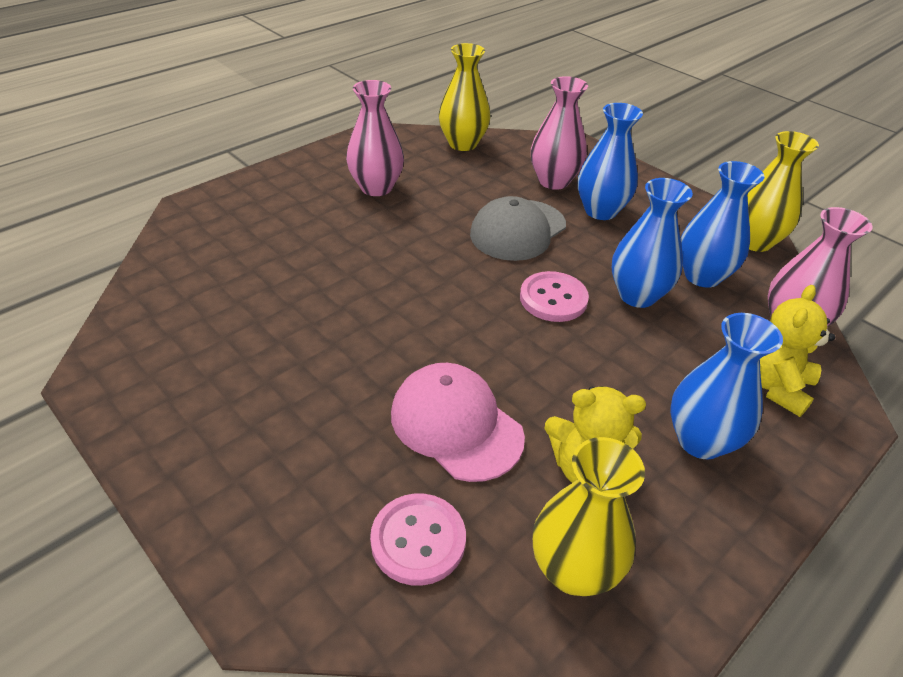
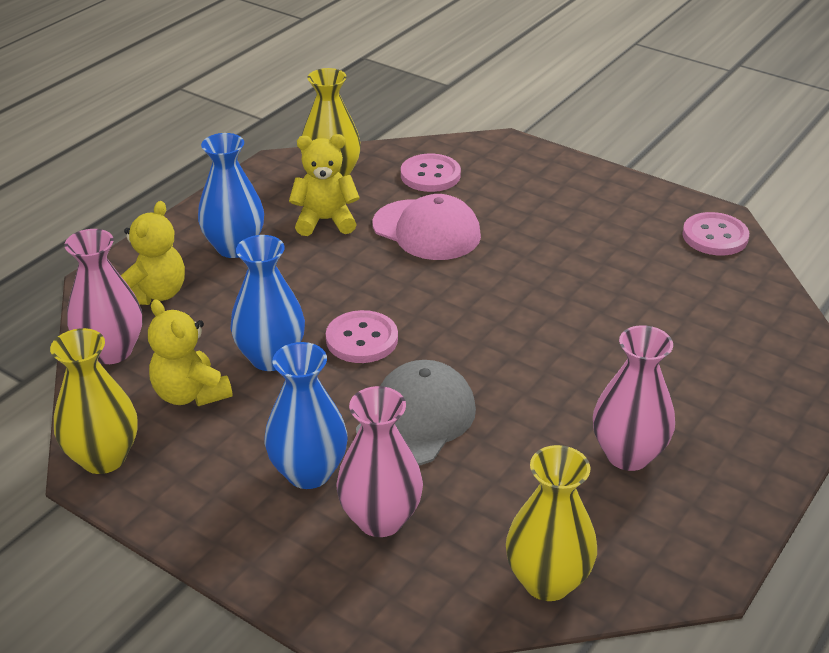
camera: 170 degrees right, 5 degrees down
(128, 352) = (715, 236): none -> pink button
(702, 276) = (190, 394): blue vase -> yellow teddy bear

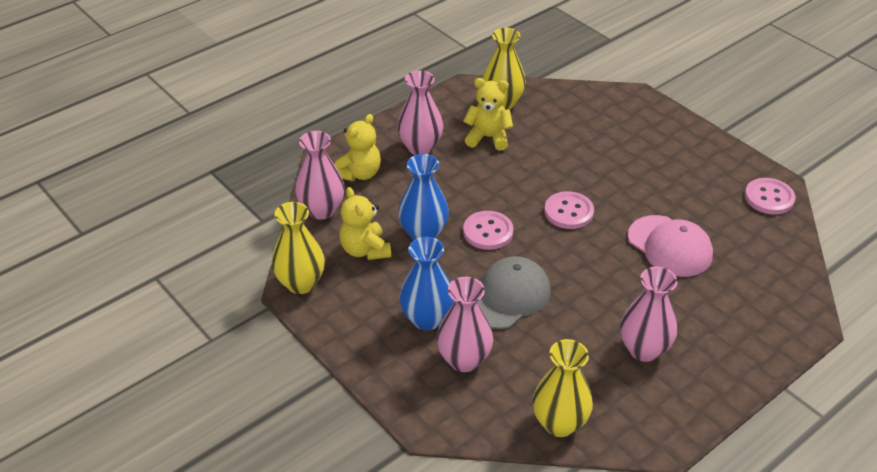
camera: 15 degrees right, 5 degrees up
(234, 247) = (420, 147): blue vase -> pink vase
(426, 230) = (557, 157): pink cap -> pink cap (670, 246)
(430, 175) = (573, 113): pink button -> pink button (568, 212)

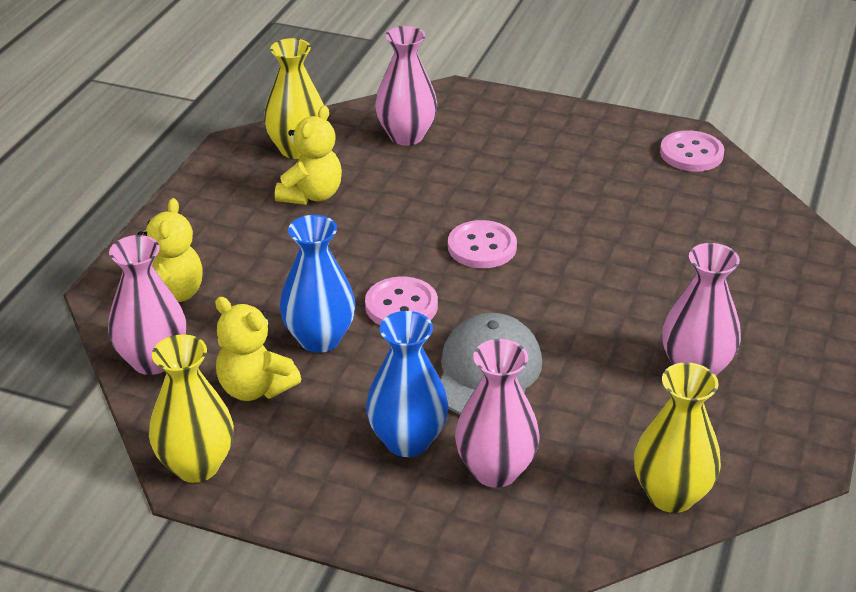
camera: 30 degrees left, 5 degrees down
(420, 147) = (231, 236): pink vase -> pink vase (406, 136)
(488, 137) = (311, 195): yellow teddy bear -> yellow teddy bear turned 135 degrees clockwise
(670, 246) = (629, 243): pink cap -> none

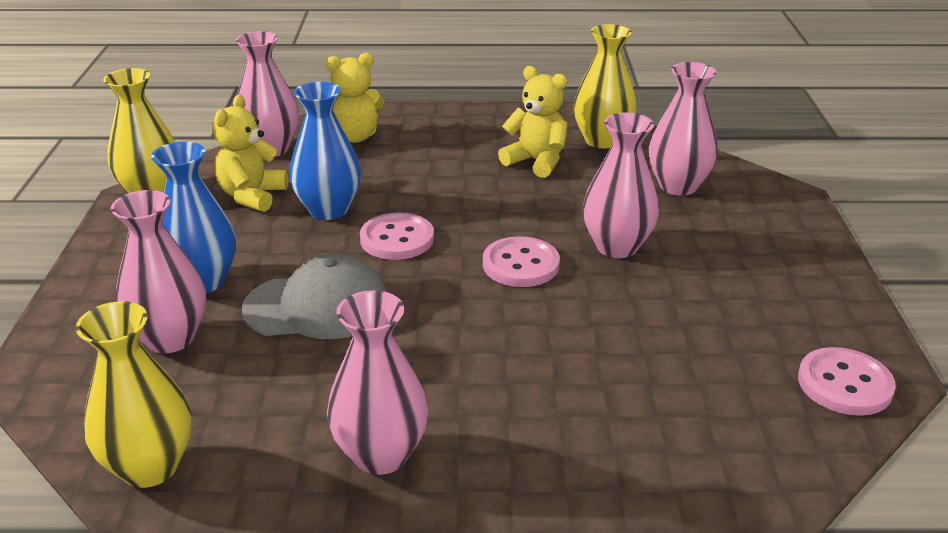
camera: 70 degrees right, 5 degrees down
(311, 195) = (536, 161): yellow teddy bear -> yellow teddy bear turned 150 degrees counterclockwise
(482, 193) = (616, 247): none -> pink vase

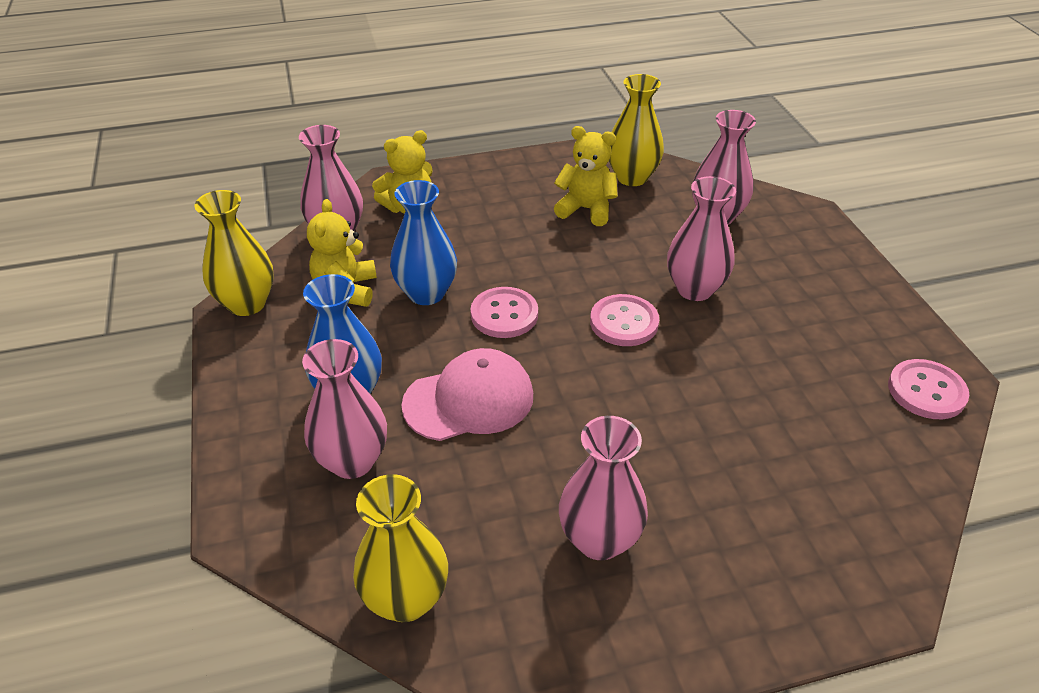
camera: 15 degrees left, 10 degrees up
(317, 306) = (469, 400): grey cap -> pink cap

